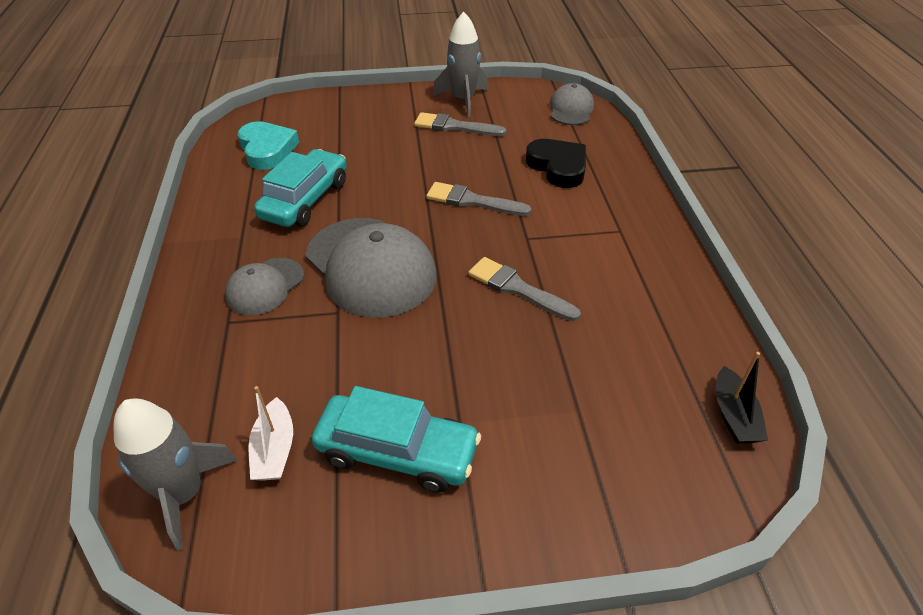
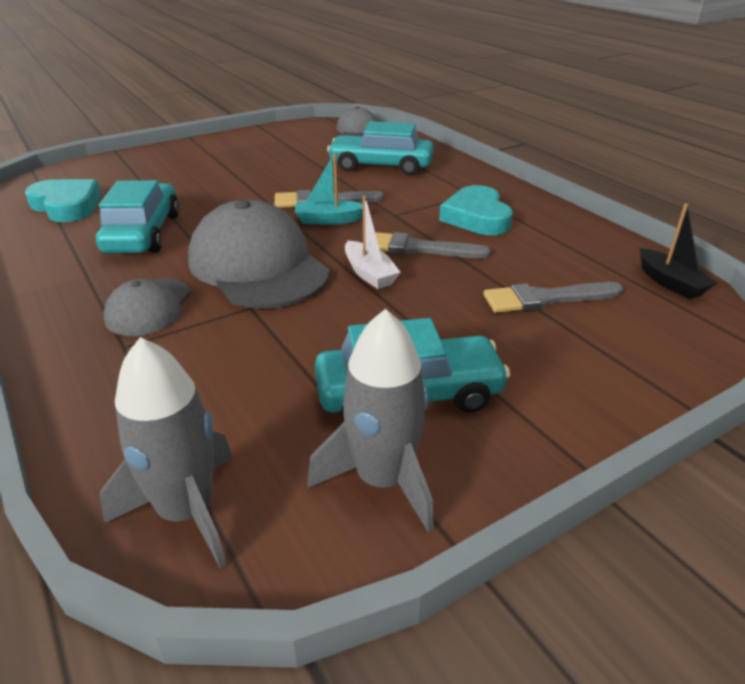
camera: 25 degrees left, 10 degrees down
(274, 450) = (271, 435): white boat -> white boat (369, 274)
(370, 267) = (258, 266): grey cap -> grey cap turned 150 degrees counterclockwise
(454, 127) = (260, 157): grey brush -> grey brush (545, 299)
(462, 228) = (328, 220): none -> turquoise boat
(463, 100) = (254, 140): grey rocket -> grey rocket (383, 480)
(558, 167) = (381, 166): black heart -> turquoise car
(602, 264) = (476, 217): none -> turquoise heart

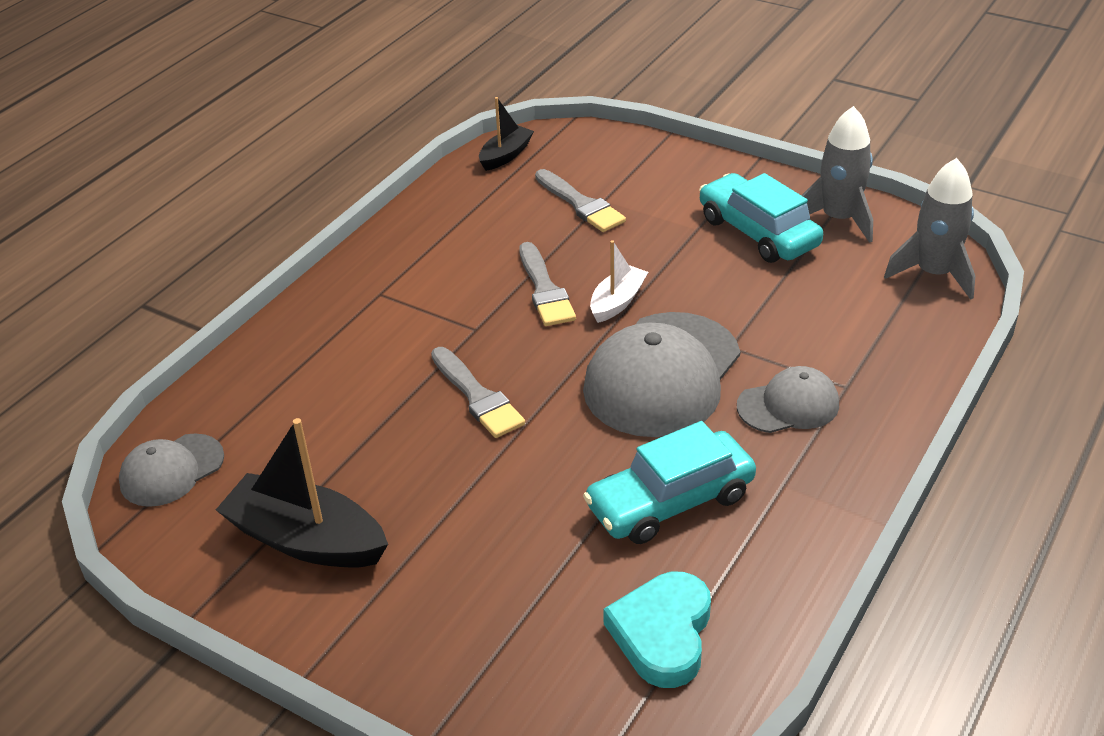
camera: 115 degrees left, 5 degrees up
(269, 147) = (306, 540): none -> black boat
(328, 220) = (525, 370): turquoise boat -> none
(381, 166) = (327, 391): turquoise car -> none
(476, 217) = (444, 274): turquoise heart -> none

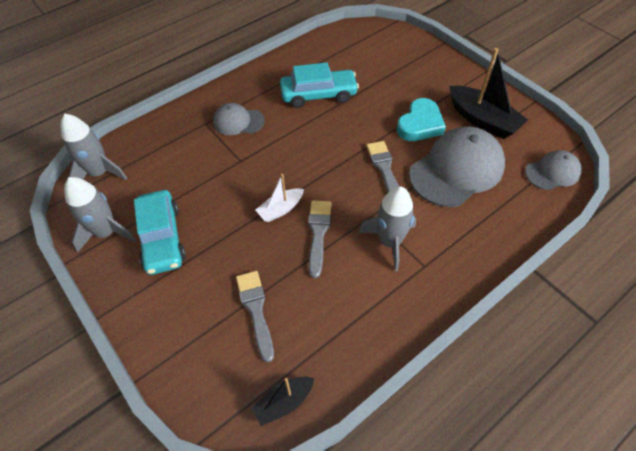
camera: 160 degrees left, 15 degrees up
(436, 305) = (389, 242): none -> grey rocket
(662, 375) = (285, 154): grey cap -> grey cap (456, 170)
(662, 634) = (348, 52): turquoise heart -> turquoise heart (420, 124)

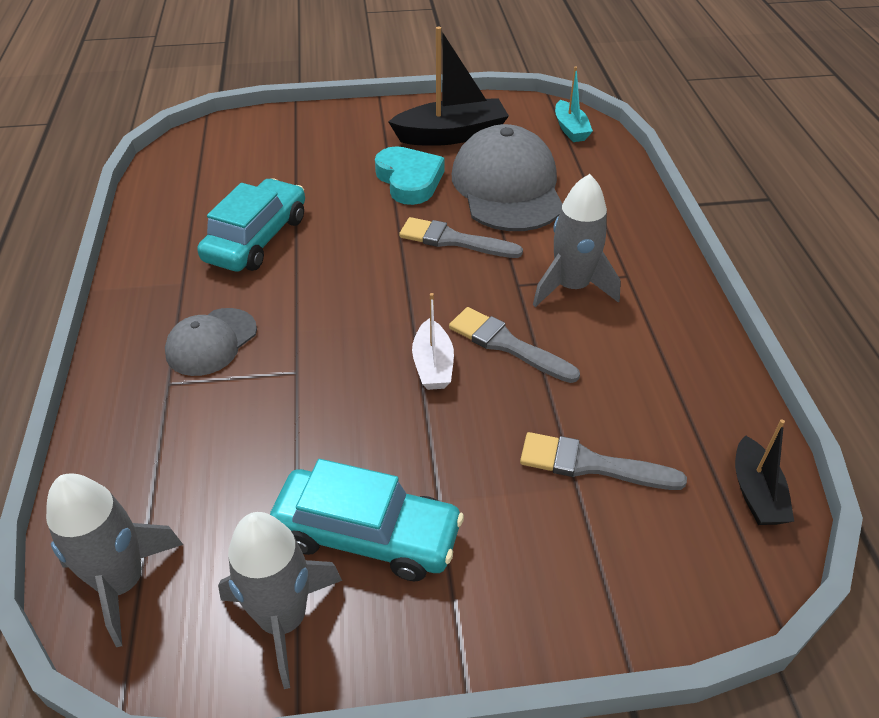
camera: 60 degrees left, 10 degrees down
(552, 172) = (570, 129): grey cap -> turquoise boat

